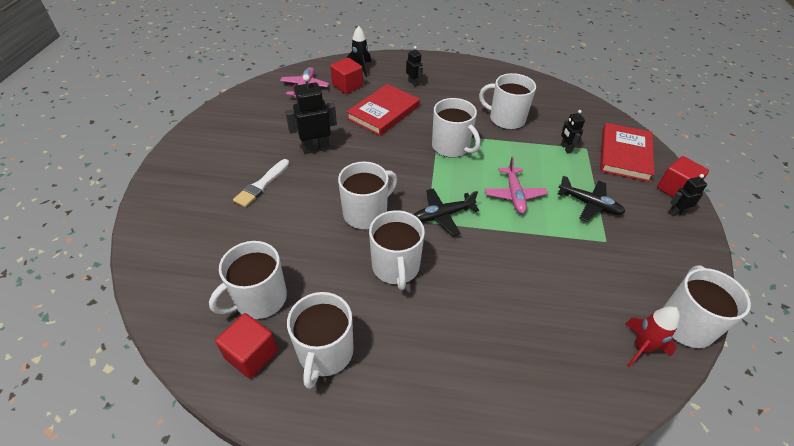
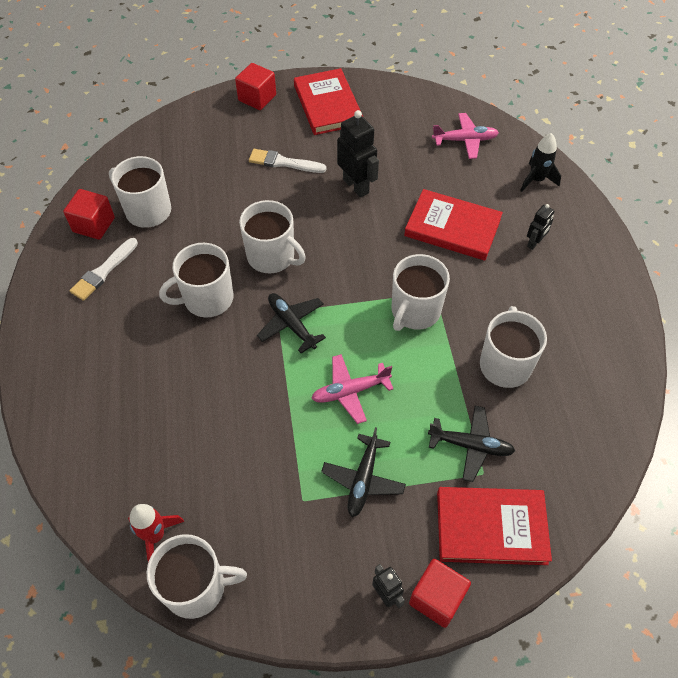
camera: 75 degrees right, 10 degrees up
(212, 145) = (327, 105): none -> red book
(325, 353) = (103, 271): white mug -> white brush
(347, 86) = (489, 178): red cube -> red cube (257, 98)
(566, 148) = (471, 446): black robot -> black plane

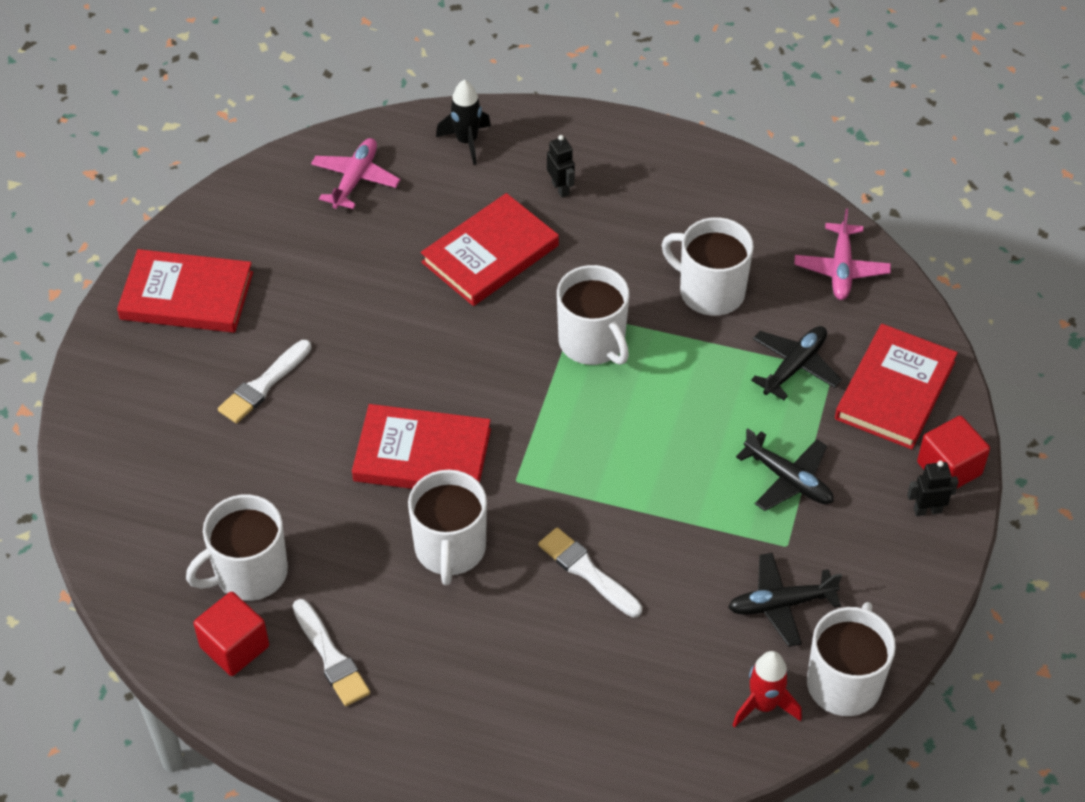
camera: 65 degrees left, 5 degrees down
(223, 381) = (587, 571): none -> white brush
(257, 98) = (112, 371): red cube -> none
(272, 256) = (422, 455): white mug -> red book
(291, 324) = (542, 472): black plane -> black plane (780, 604)
(350, 391) = (670, 449): pink plane -> pink plane (841, 269)
(356, 186) = (359, 322): black robot -> none

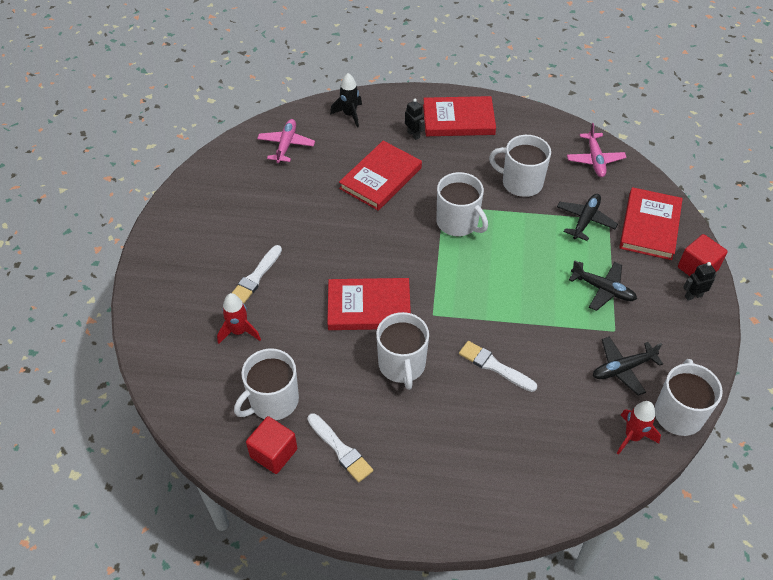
camera: 10 degrees left, 0 degrees up
(186, 296) = (194, 228): red book -> red book (458, 120)
(222, 464) = (239, 331): none -> red rocket

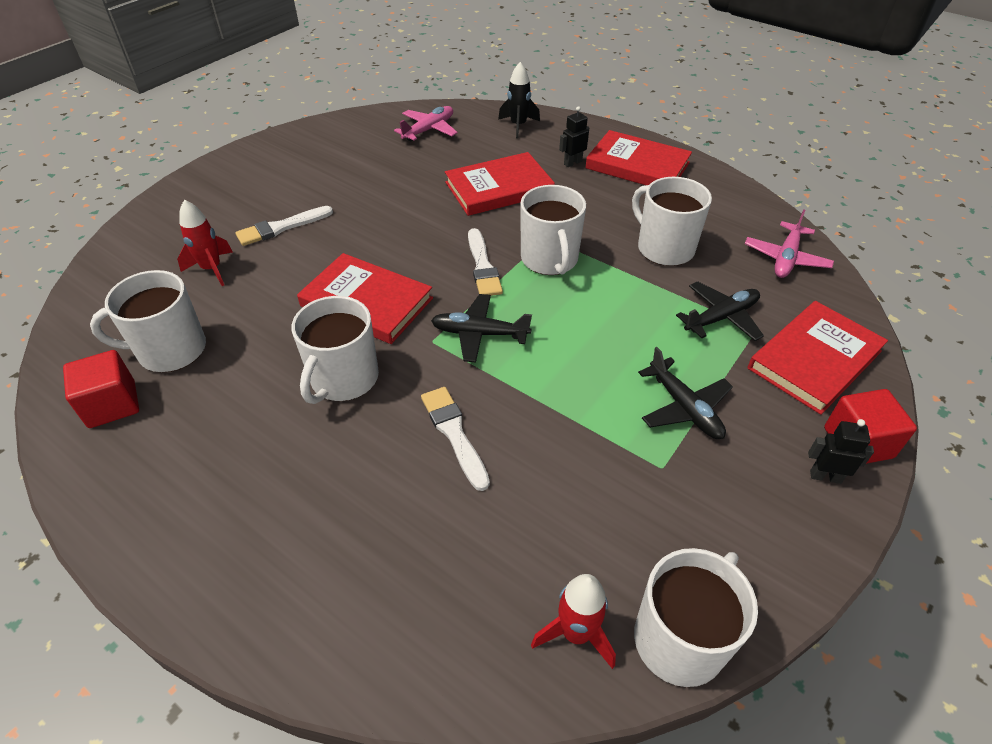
camera: 30 degrees right, 5 degrees down
(340, 449) = (182, 438): white brush -> white brush (483, 266)
(413, 135) = (572, 163): black robot -> black robot turned 120 degrees counterclockwise
(622, 369) = (635, 525): black plane -> black plane (479, 334)

